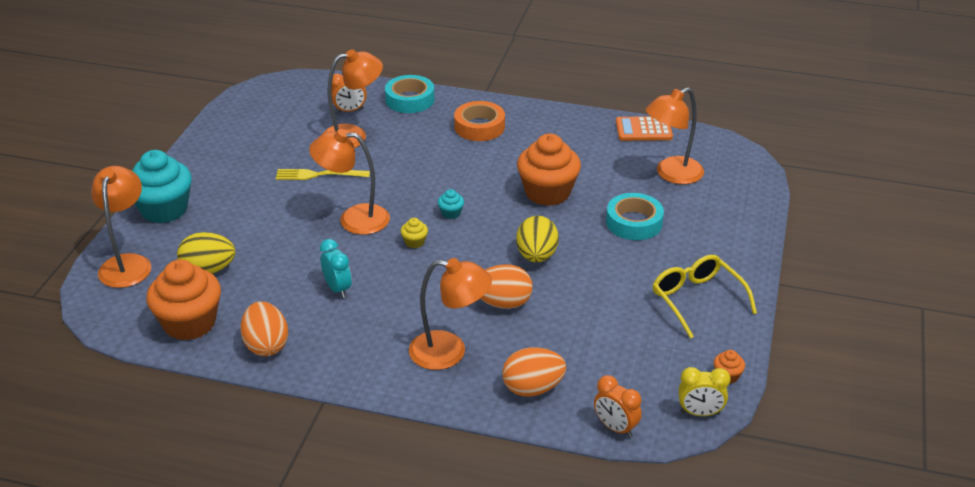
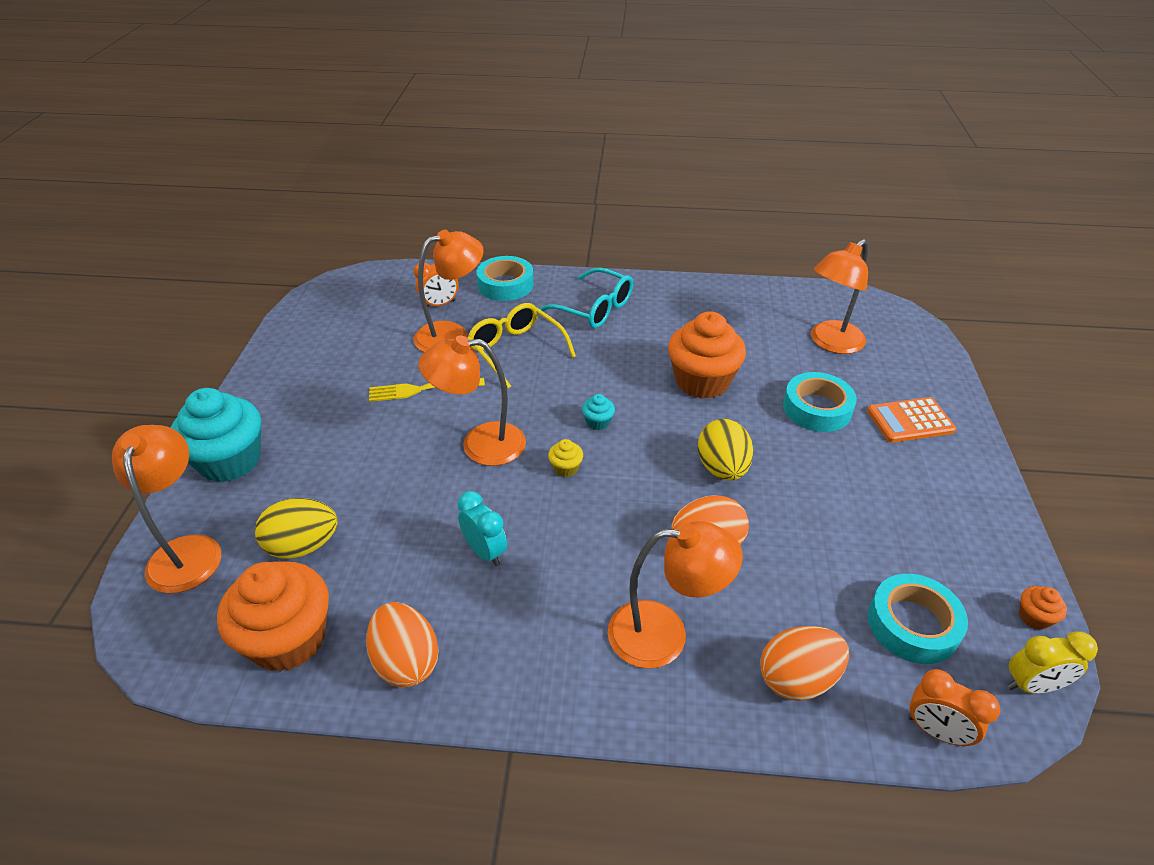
camera: 10 degrees left, 5 degrees up
(479, 127) = (594, 309): orange tape -> turquoise glasses
(633, 369) = (912, 624): none -> turquoise tape
(643, 130) = (776, 294): orange calculator -> orange calculator (910, 421)
(696, 299) = (939, 505): yellow glasses -> yellow glasses (515, 350)

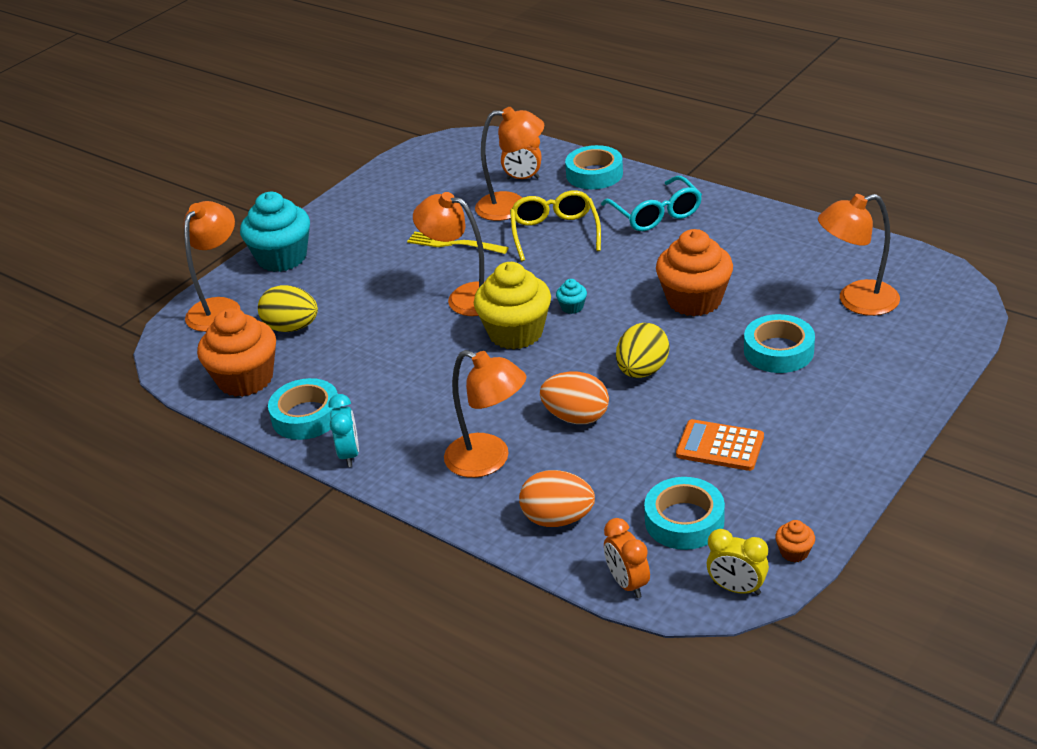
camera: 35 degrees right, 5 degrees down
(406, 661) = (306, 416): orange egg -> turquoise tape
(485, 552) = (409, 370): turquoise clock -> turquoise clock (349, 454)
(565, 468) = (516, 333): yellow cupcake -> yellow cupcake, size x2.42
(910, 421) = (859, 386): orange calculator -> orange calculator (720, 446)

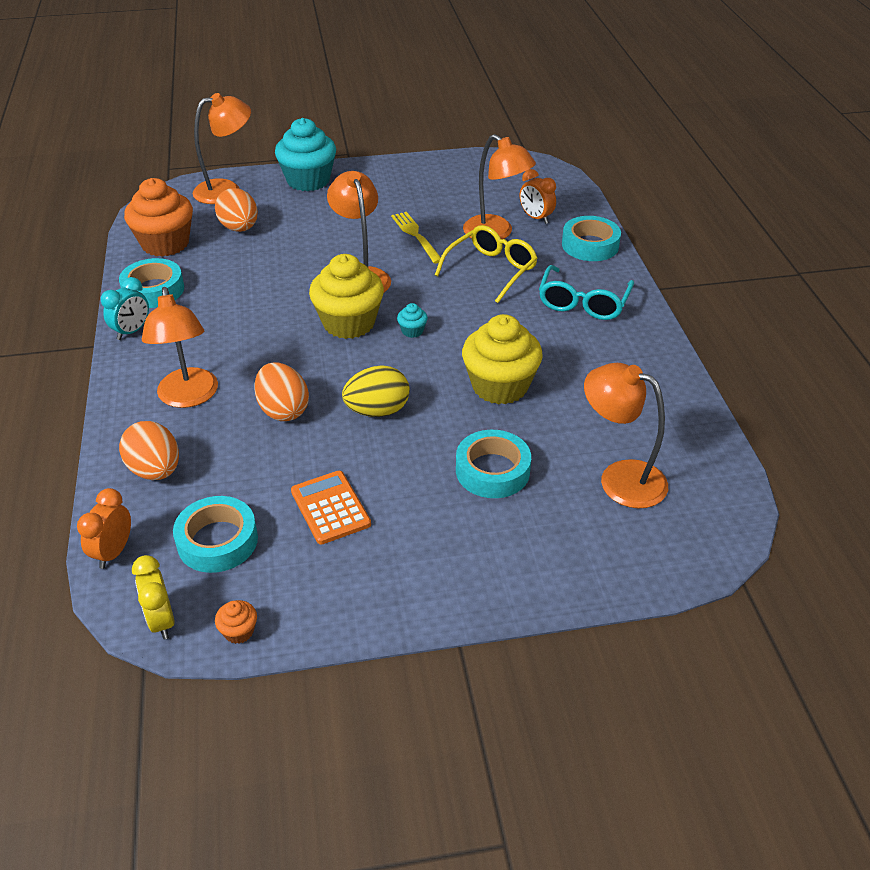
camera: 40 degrees right, 5 degrees up
(292, 327) = (239, 228): yellow egg -> orange egg
(694, 300) = (500, 386): orange cupcake -> yellow cupcake

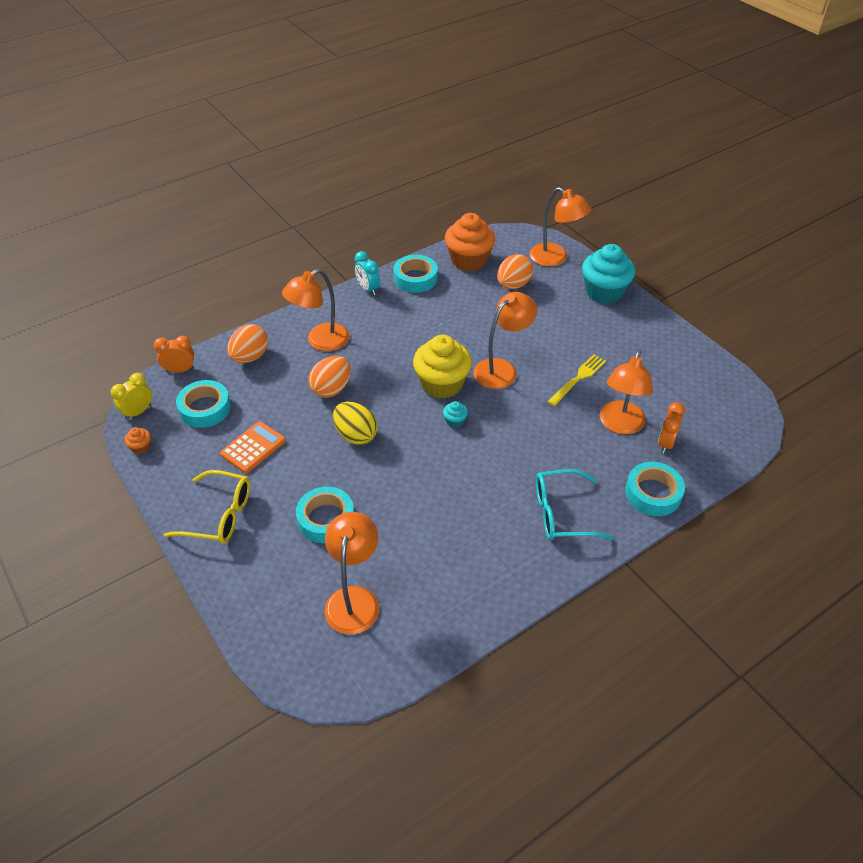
camera: 65 degrees right, 5 degrees up
(132, 331) = (368, 289): turquoise clock -> turquoise clock turned 45 degrees clockwise
(491, 270) = (565, 440): yellow glasses -> yellow glasses (219, 515)
(500, 386) = (420, 493): yellow cupcake -> none

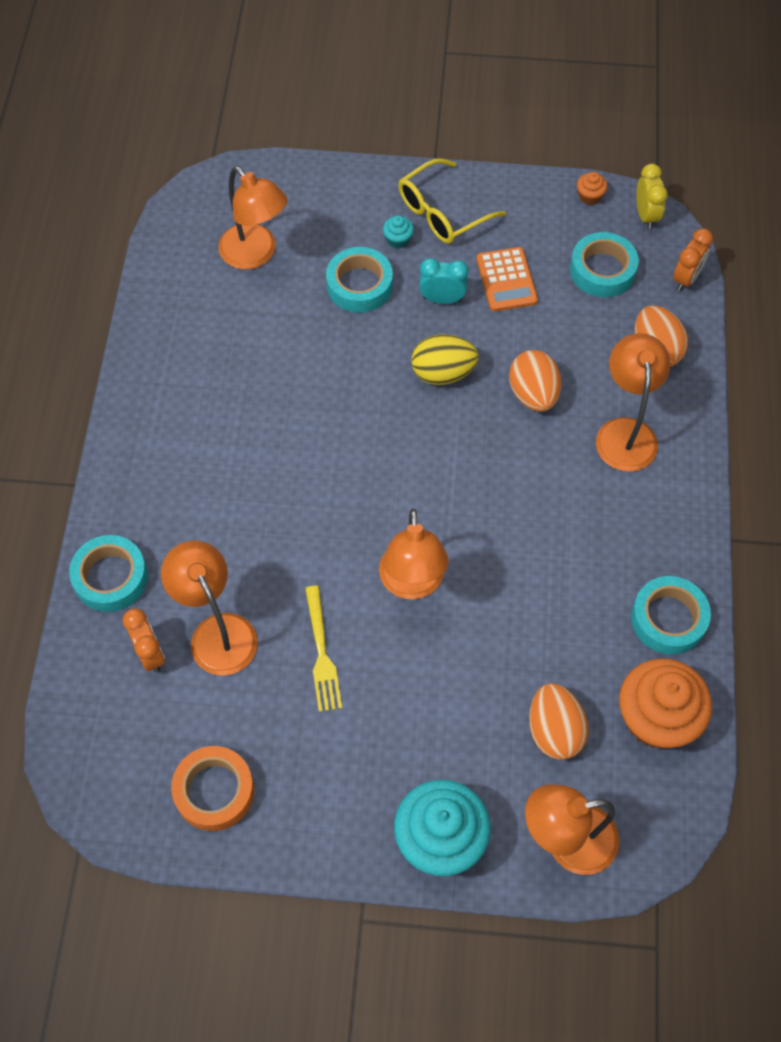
camera: 130 degrees right, 15 degrees up
(368, 289) = (689, 547): turquoise clock -> turquoise clock (442, 299)
(442, 384) = (444, 503): yellow cupcake -> none
(455, 421) = (378, 474): turquoise cupcake -> turquoise cupcake (398, 239)
(561, 513) = (174, 474): turquoise glasses -> none
(687, 372) = (214, 791): none -> orange tape

